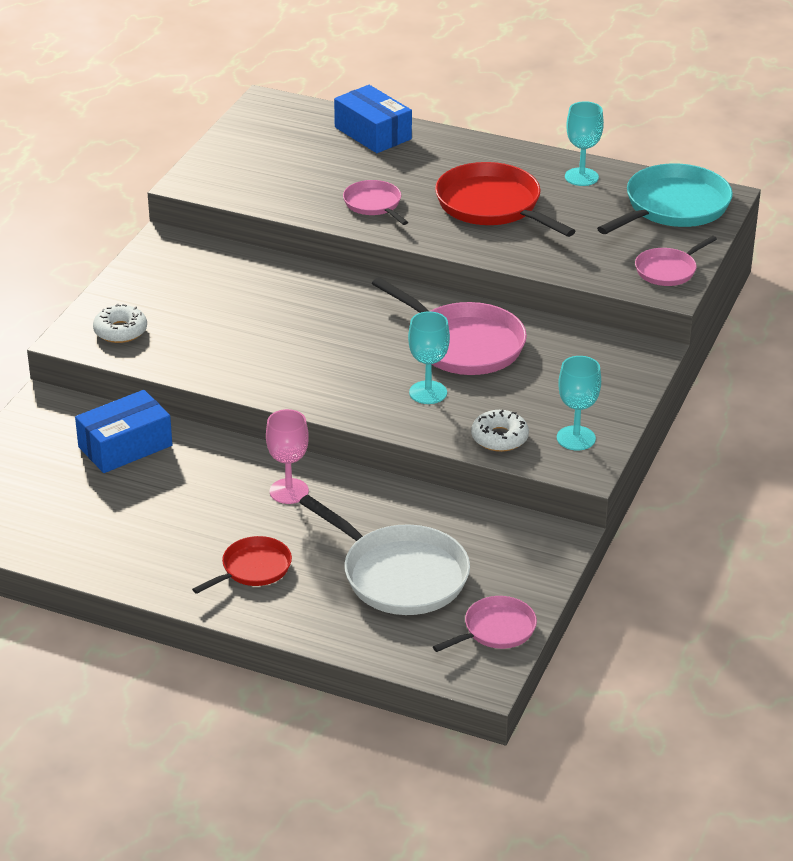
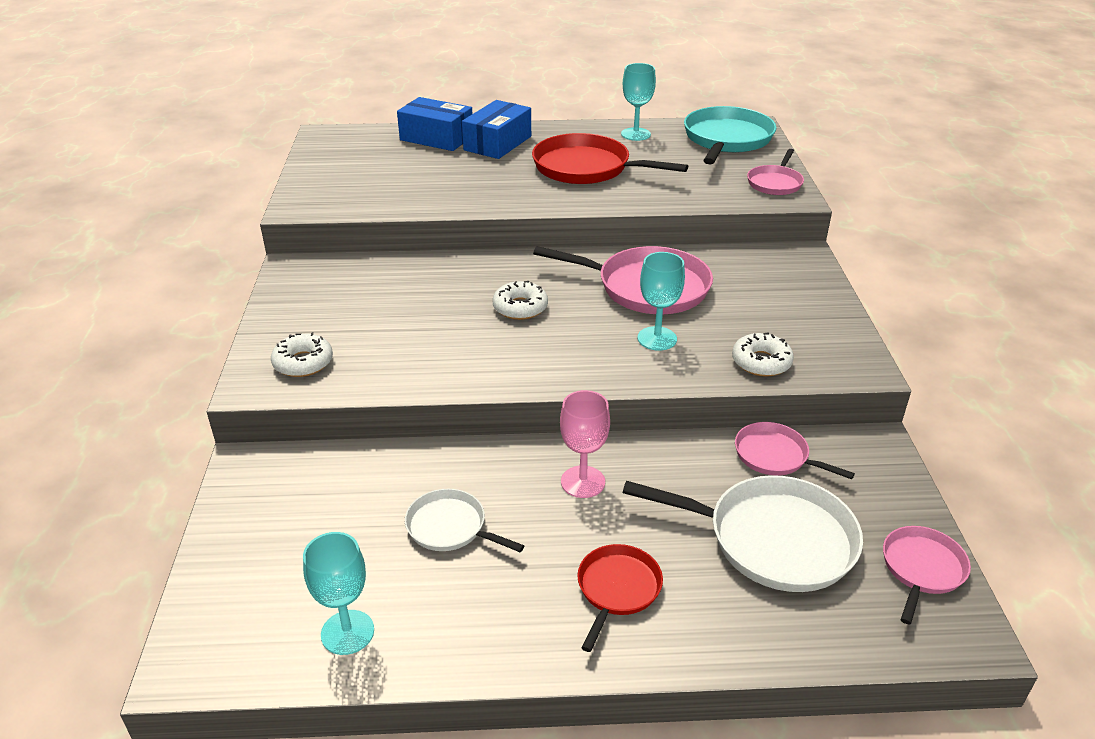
camera: 25 degrees left, 0 degrees up
(125, 446) = (371, 487): blue box -> blue box (497, 143)
(164, 491) = (450, 527): none -> white pan
(332, 332) = (520, 307): none -> white donut
(374, 204) = (485, 188): pink pan -> pink pan (775, 456)
(576, 438) = (825, 342): turquoise goblet -> turquoise goblet (347, 632)

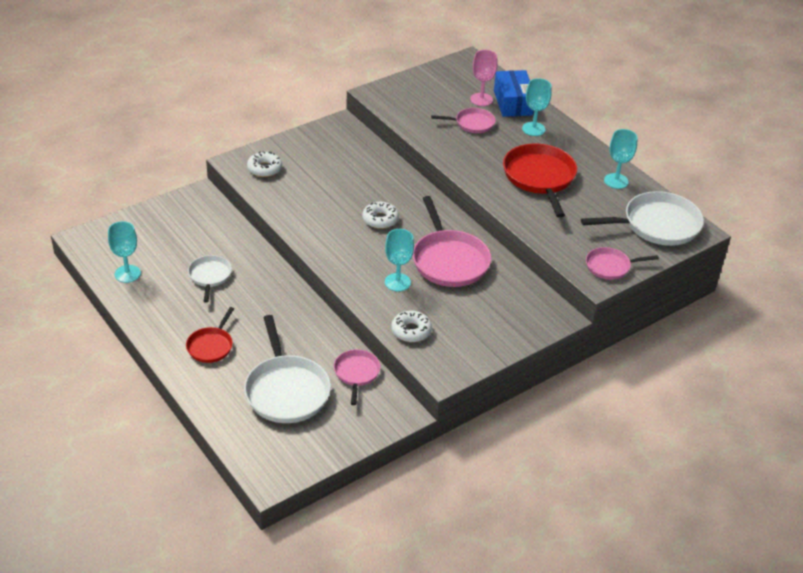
camera: 55 degrees right, 5 degrees up
(497, 143) = (533, 129): blue box -> turquoise goblet
(583, 482) = (276, 308): pink goblet -> pink goblet (481, 99)
(617, 589) = (211, 346): red pan -> red pan turned 120 degrees clockwise
(727, 139) = (657, 225): turquoise pan -> white pan
(922, 569) = (307, 453): pink pan -> pink pan (472, 123)

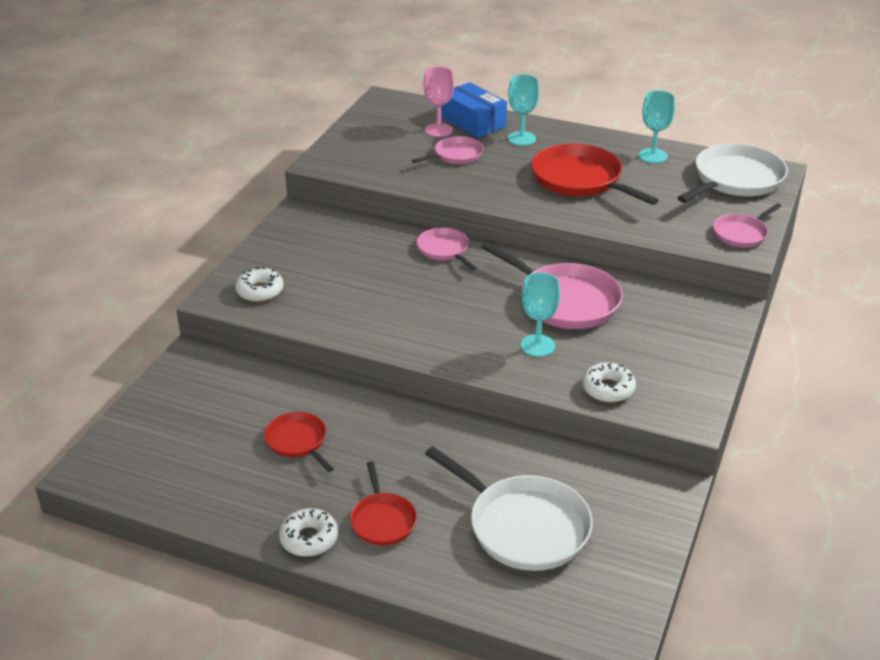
camera: 30 degrees left, 5 degrees down
(127, 274) = (189, 486): turquoise goblet -> none
(210, 276) = (298, 441): white pan -> red pan
(356, 373) = (578, 468): pink pan -> pink pan (444, 250)
(380, 219) = (448, 290): white donut -> white donut (309, 538)

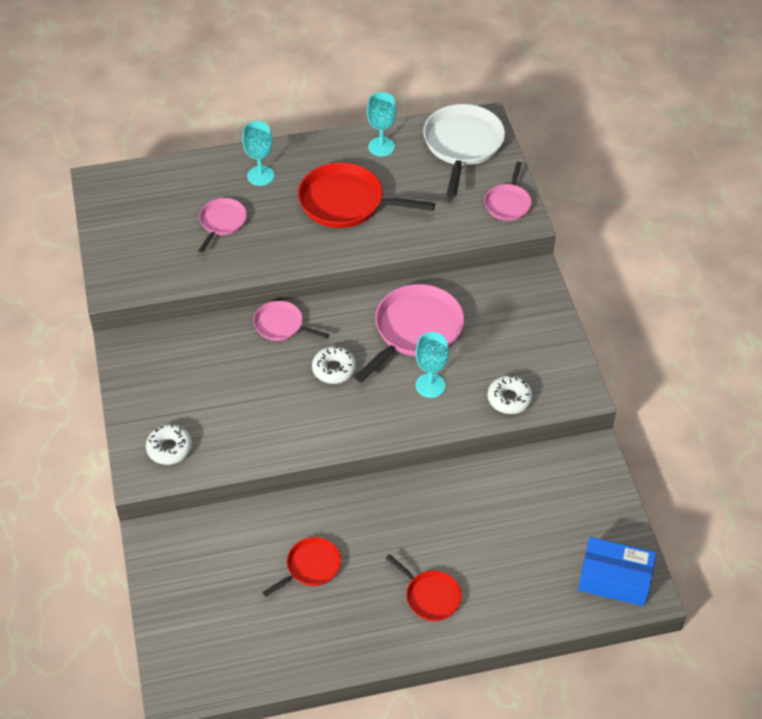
camera: 35 degrees left, 15 degrees up
(298, 441) = (311, 567): red pan -> red pan turned 120 degrees clockwise
(309, 538) = (393, 642): white donut -> white donut (334, 369)
(438, 130) = (181, 198): pink goblet -> none
(473, 122) = (203, 174): blue box -> blue box (614, 579)
(524, 526) = (526, 543): white pan -> none
(565, 301) = (415, 330): pink pan -> pink pan turned 60 degrees counterclockwise

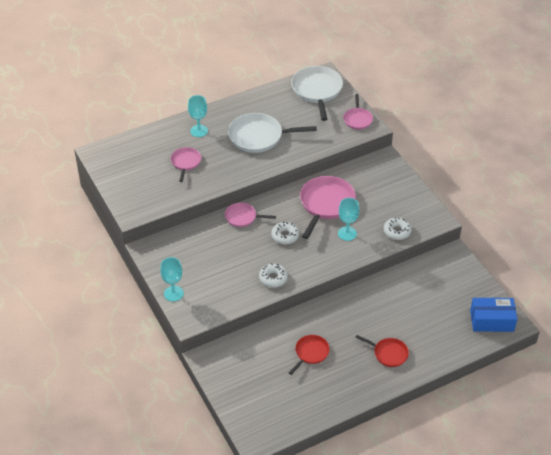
camera: 15 degrees left, 5 degrees down
(169, 448) = (201, 302): white donut -> white donut (273, 278)
(346, 202) = (258, 137): red pan -> white pan
(381, 147) = (267, 100): turquoise goblet -> turquoise goblet (173, 293)

